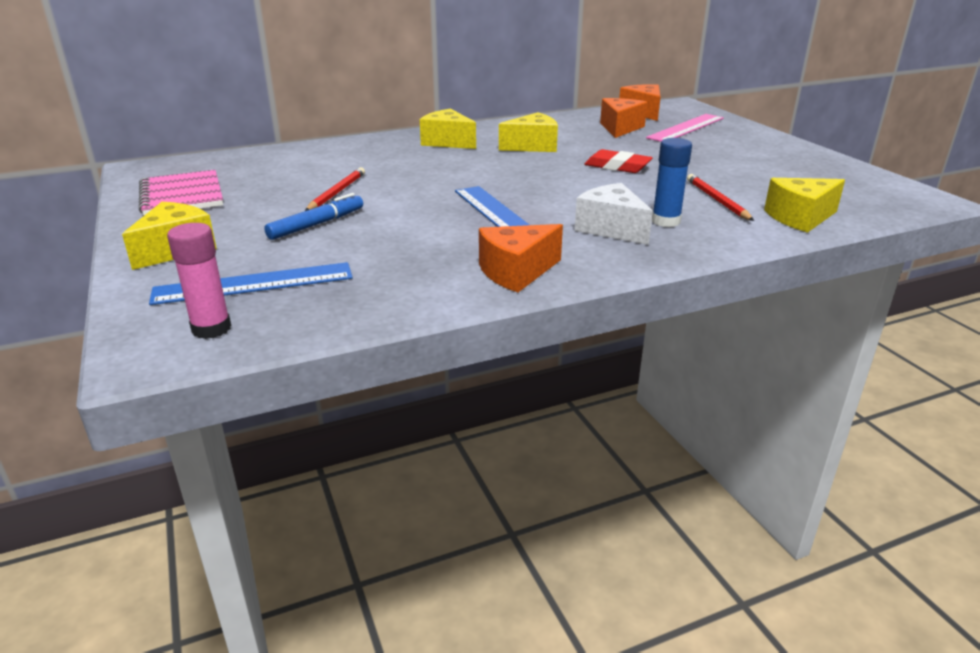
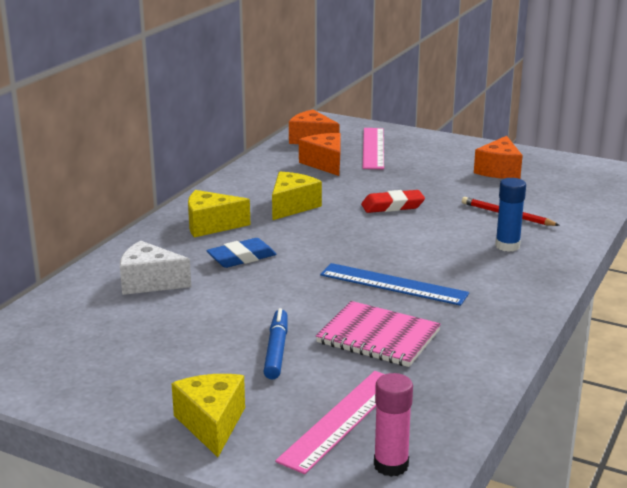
camera: 40 degrees left, 5 degrees down
(182, 196) = (87, 375): pink notebook -> pink notebook (378, 337)
(254, 283) = (342, 419): blue ruler -> pink ruler
(336, 192) = (225, 314): red pencil -> none
(424, 165) = (241, 258): none -> blue eraser
(516, 272) = (493, 327): orange cheese -> orange cheese (499, 170)
(611, 229) = (486, 266): white cheese -> white cheese (149, 282)
(800, 218) = (575, 212): yellow cheese -> none

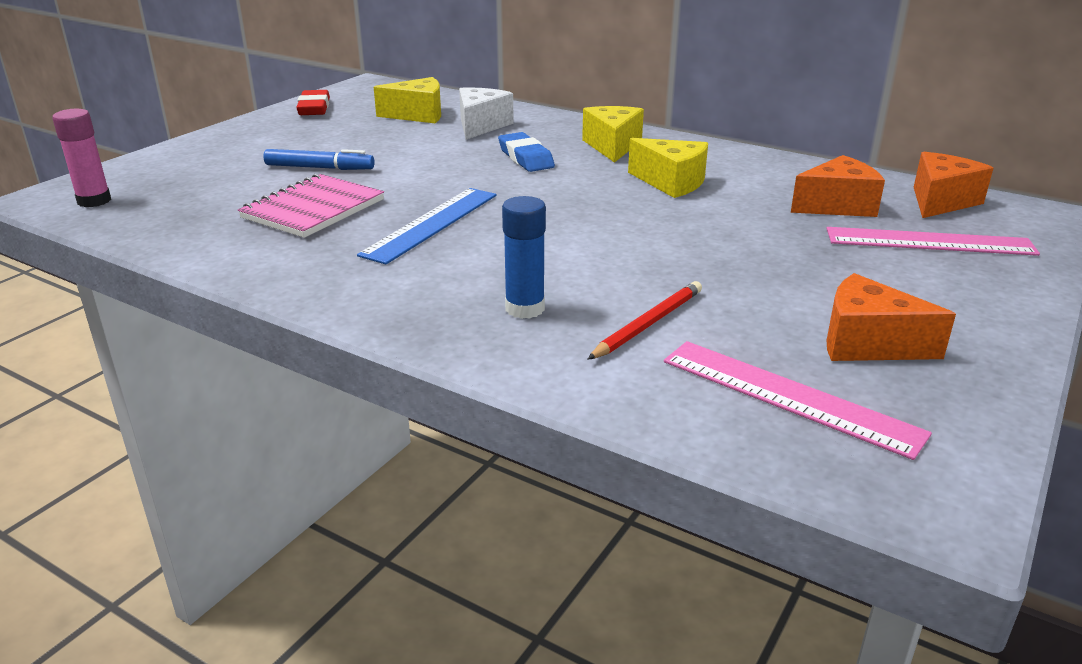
camera: 95 degrees right, 5 degrees up
(211, 424) = (221, 146): yellow cheese -> yellow cheese (418, 115)
(342, 419) = (181, 187): pink ruler -> pink ruler (789, 396)
(392, 206) = (678, 240): red eraser -> red eraser (314, 108)

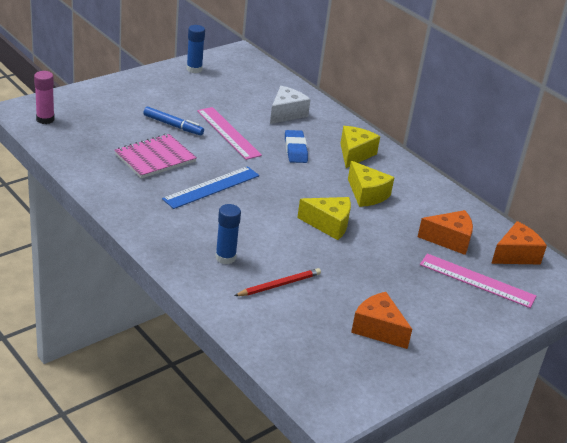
camera: 15 degrees right, 5 degrees up
(314, 108) = (194, 69): red eraser -> blue glue stick
(418, 115) = (254, 93): yellow cheese -> yellow cheese (329, 224)
(789, 396) = (314, 343): pink ruler -> pink ruler (228, 133)

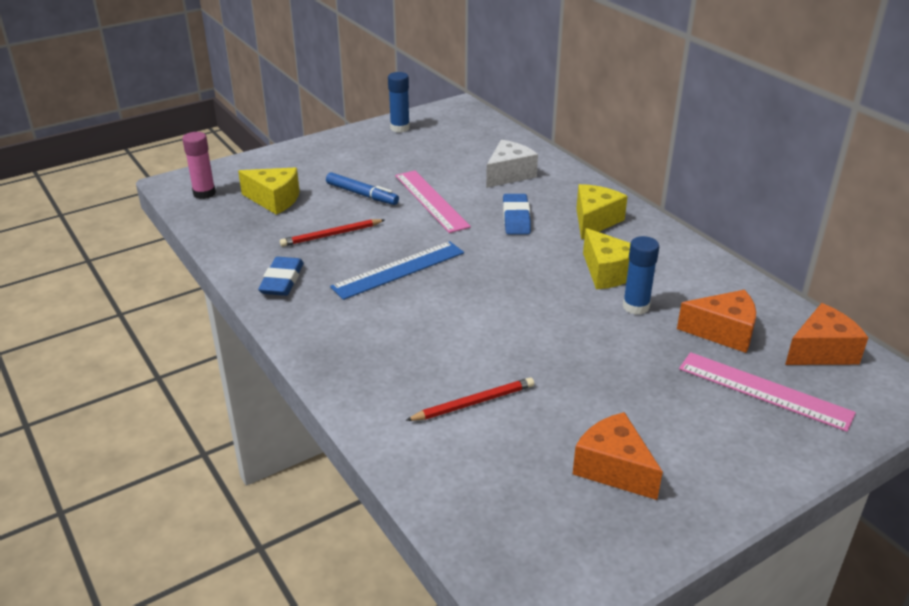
camera: 10 degrees right, 0 degrees up
(124, 193) = (282, 281): none -> blue eraser
(155, 158) = (331, 235): pink notebook -> red pencil
(225, 257) = (403, 364): blue glue stick -> blue glue stick (636, 306)
(329, 224) = (552, 315): yellow cheese -> yellow cheese (274, 200)

